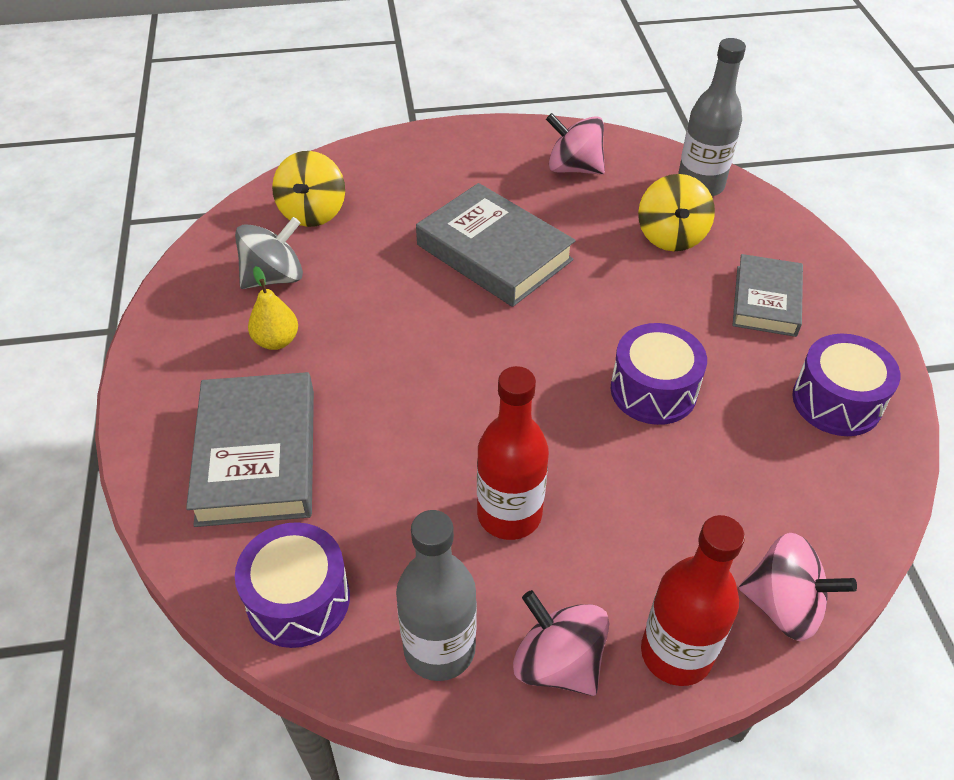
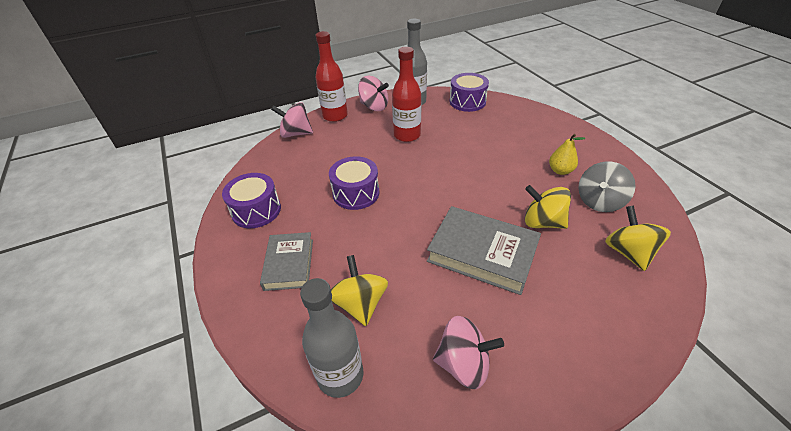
camera: 165 degrees right, 5 degrees down
(257, 455) = (520, 130): grey book -> none
(383, 270) = (542, 222): none -> yellow spinning top

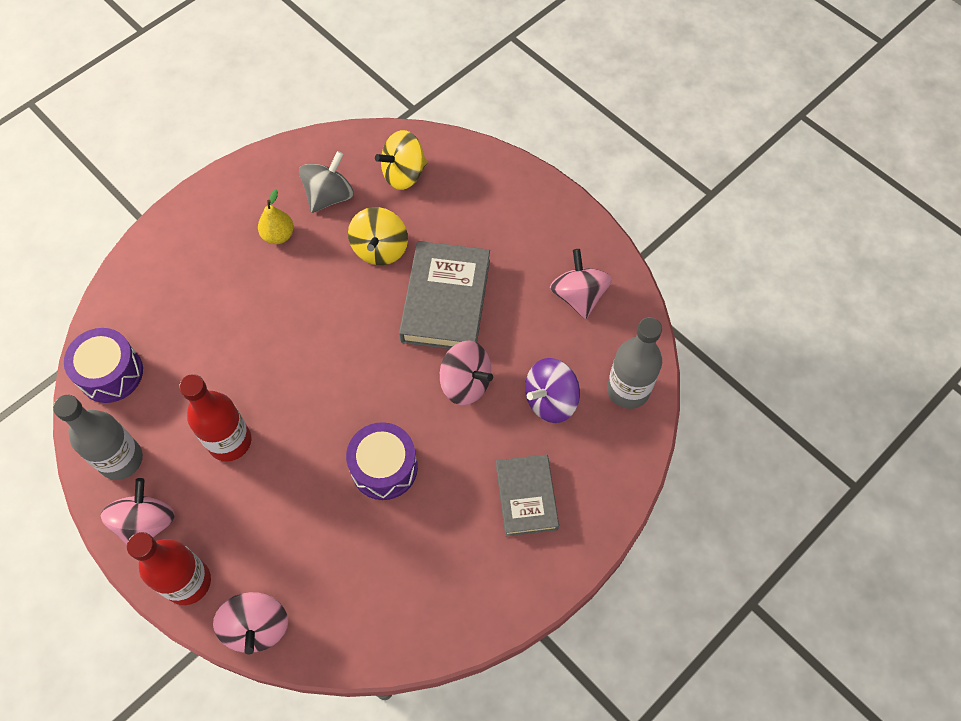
camera: 110 degrees left, 20 degrees up
(256, 210) = (454, 588): purple drum -> none
(289, 264) = (526, 497): grey book -> grey book turned 75 degrees counterclockwise
(360, 304) = (550, 400): yellow spinning top -> purple spinning top
(400, 249) = (465, 383): none -> pink spinning top
(599, 201) = (329, 196): grey spinning top -> grey spinning top turned 75 degrees counterclockwise

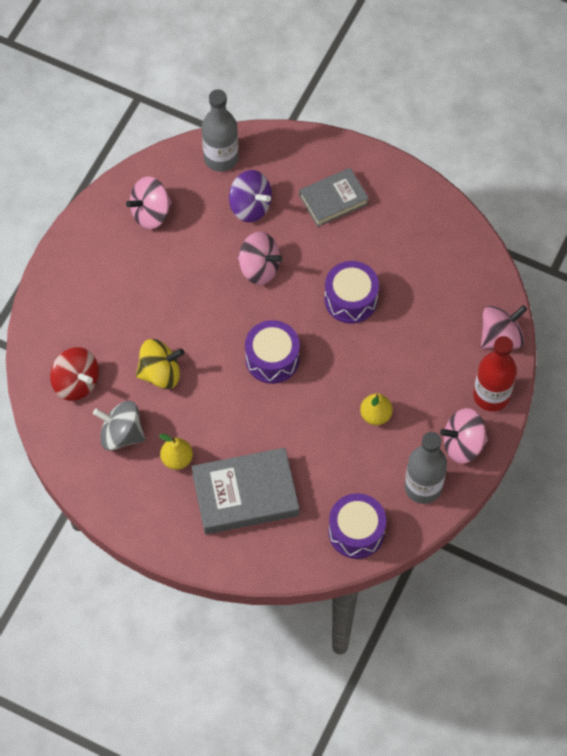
camera: 110 degrees left, 0 degrees up
(230, 441) = (375, 415): red bottle -> yellow pear
(347, 359) = (272, 359): none -> purple drum
(404, 174) = (76, 383): yellow spinning top -> red spinning top
(445, 301) = (191, 306): grey book -> grey book (245, 494)
(465, 383) = (259, 268): pink spinning top -> pink spinning top turned 105 degrees clockwise

